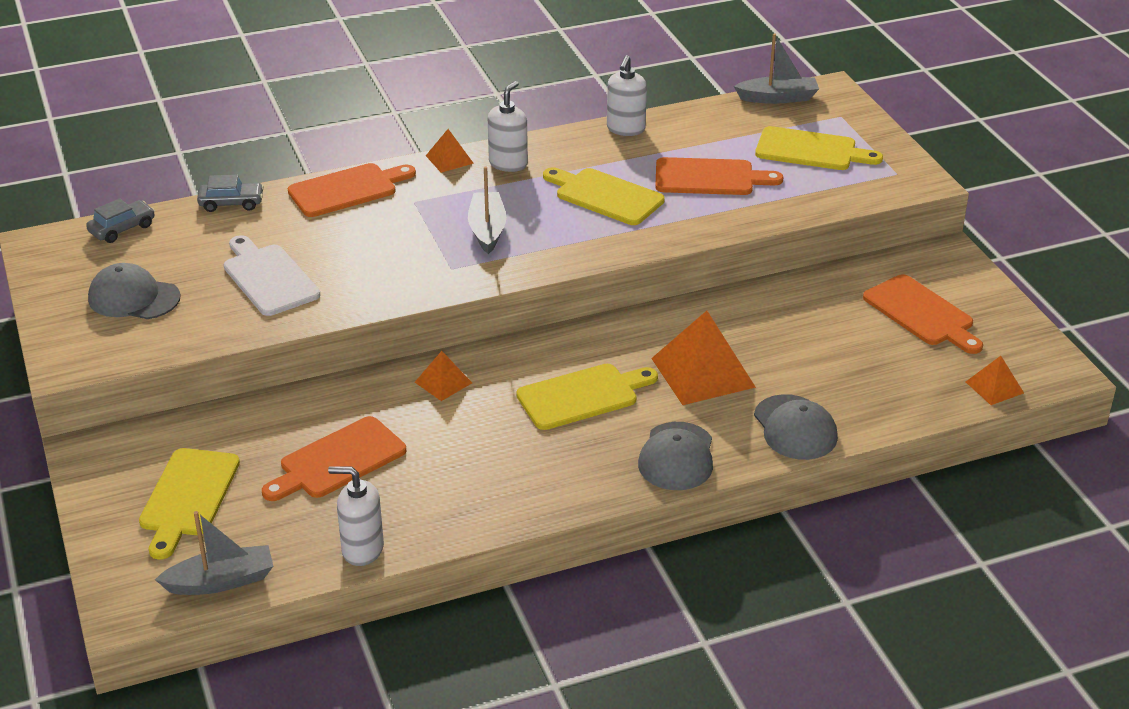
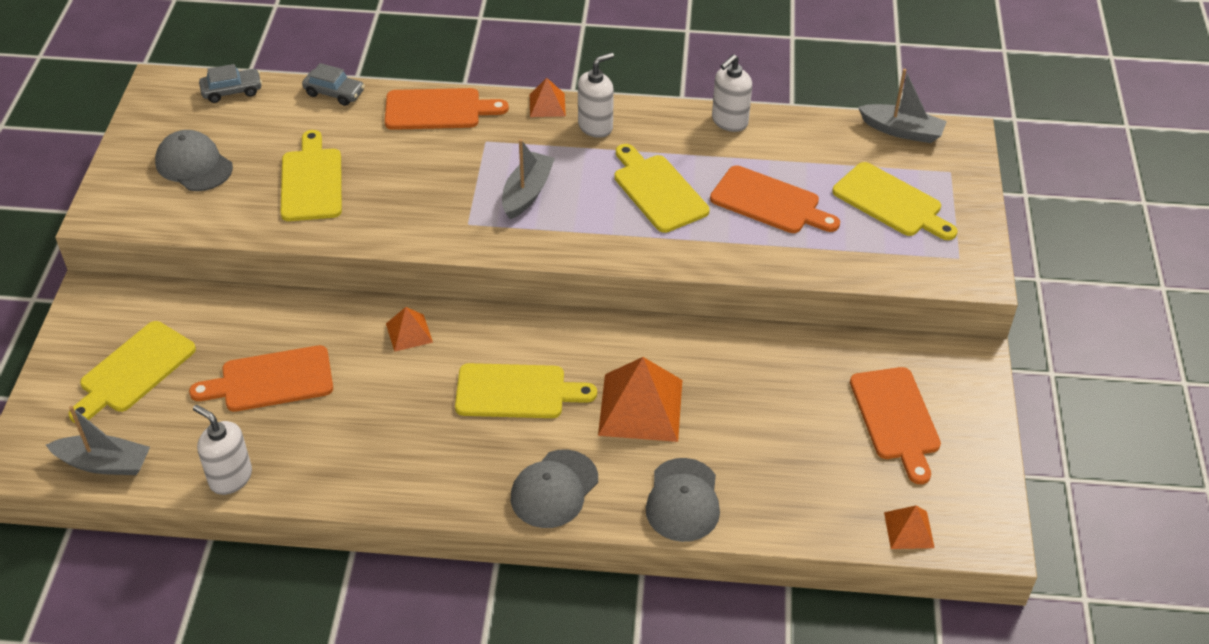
camera: 25 degrees right, 10 degrees up
(269, 277) = (312, 181): white cutting board -> yellow cutting board

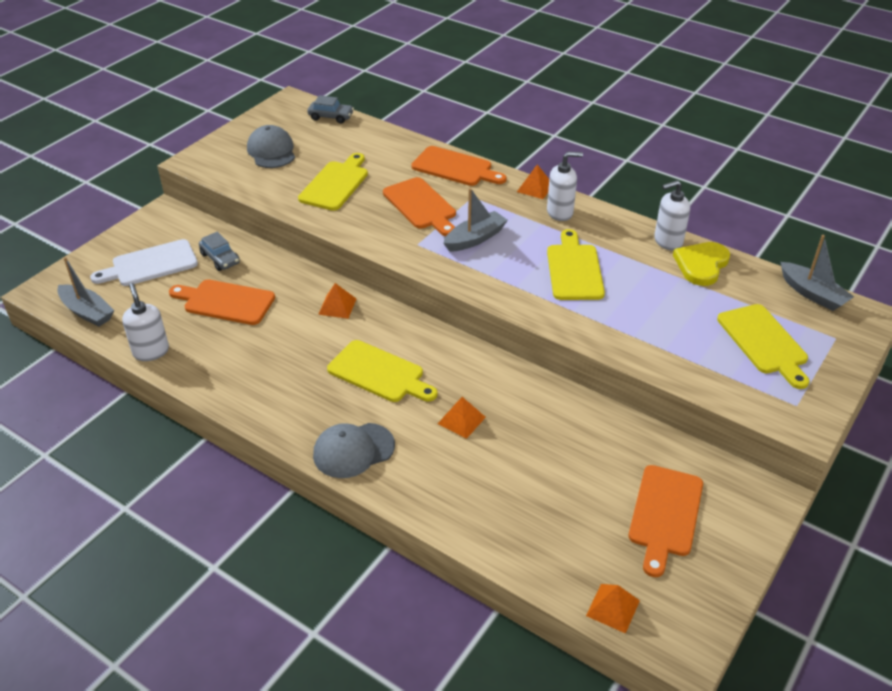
camera: 30 degrees right, 5 degrees down
(133, 370) = (150, 264): yellow cutting board -> white cutting board
(334, 93) = (394, 137): grey car -> grey car (220, 258)
(641, 407) = (461, 420): orange pyramid -> orange pyramid, size x0.52
(683, 500) = (442, 500): grey cap -> none
(769, 202) = (658, 307): orange cutting board -> orange cutting board (421, 206)
(779, 137) = (701, 265): none -> yellow heart

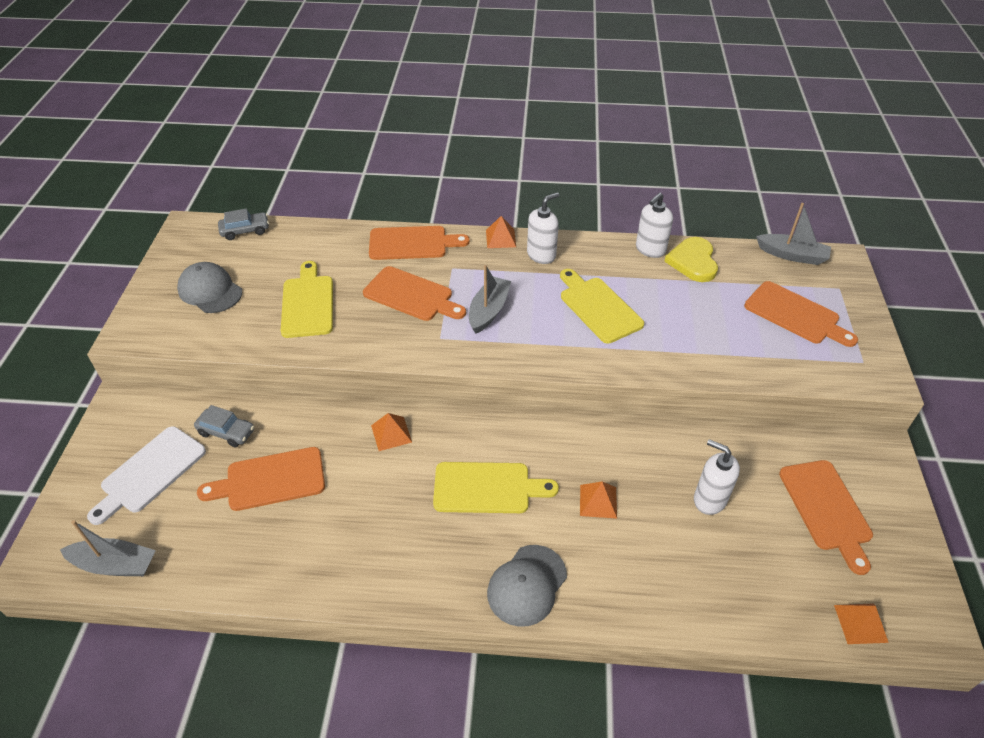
camera: 30 degrees left, 5 degrees up
(151, 351) = (229, 578): white soap dispenser -> white soap dispenser (709, 499)
(764, 342) = (795, 315): yellow cutting board -> orange cutting board

